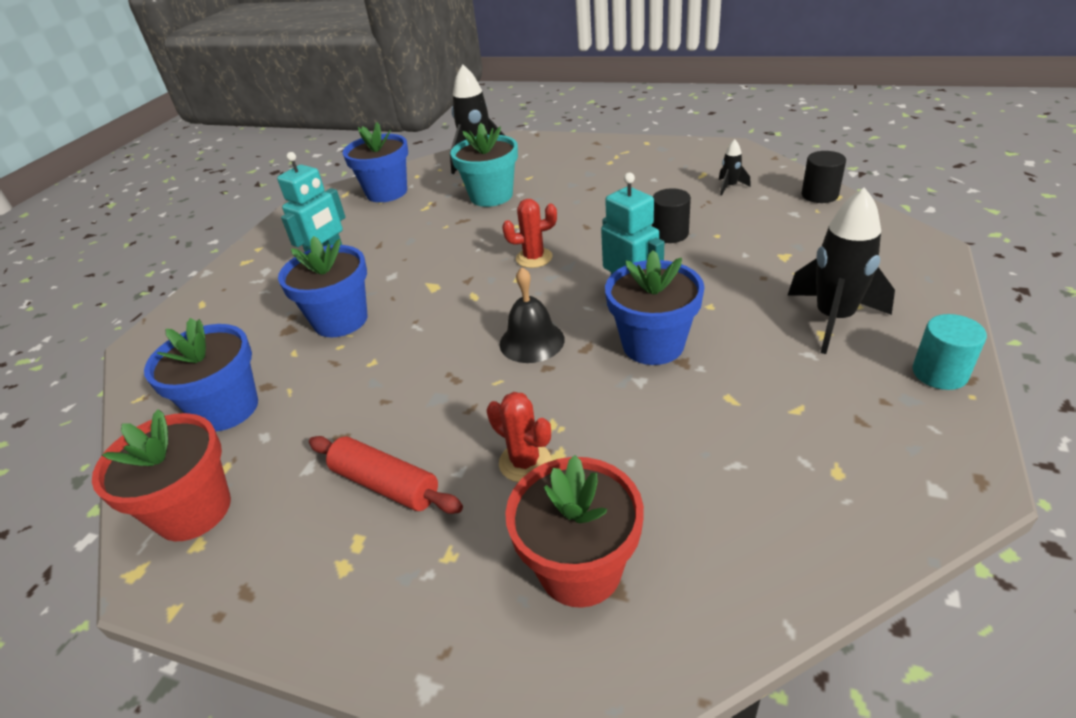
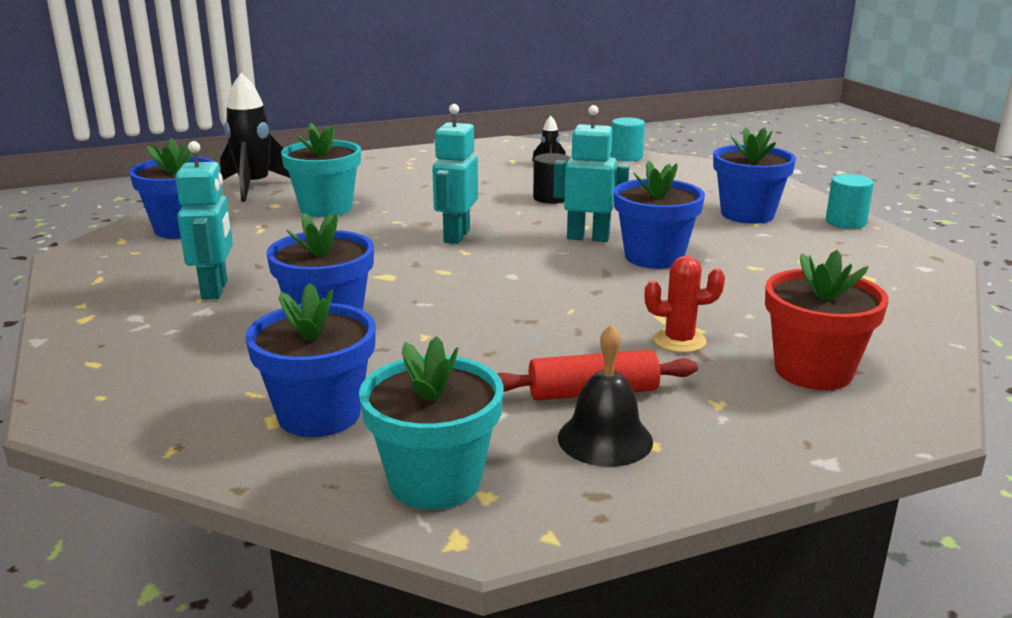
camera: 45 degrees left, 15 degrees down
(194, 510) = (435, 481): red flower pot -> turquoise flower pot
(531, 341) = (554, 281): black bell -> black bell (605, 439)
(534, 258) = (456, 236): red cactus -> turquoise robot
(819, 195) = (626, 157): black cylinder -> turquoise cylinder
(833, 319) = (747, 214): black rocket -> blue flower pot

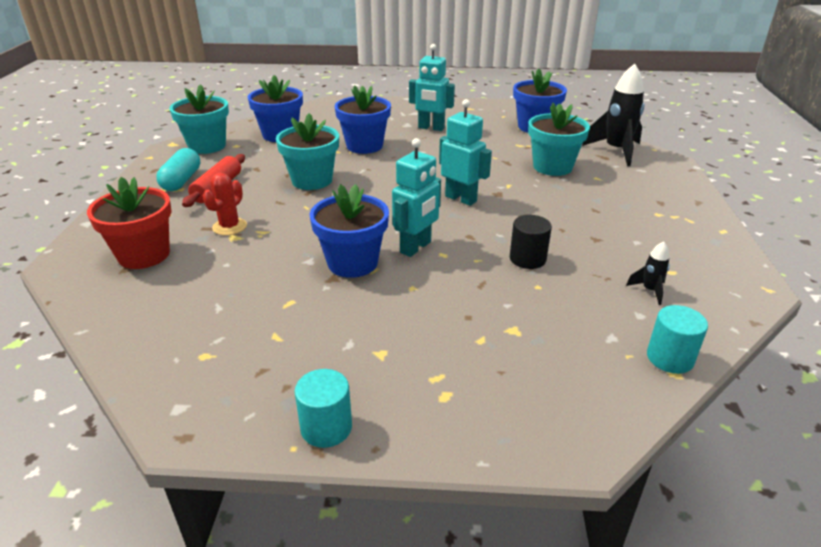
camera: 115 degrees right, 10 degrees up
(491, 328) = (312, 180): none -> turquoise flower pot
(605, 439) = (182, 180): black bell -> turquoise capsule
(747, 214) = (405, 360): blue flower pot -> none

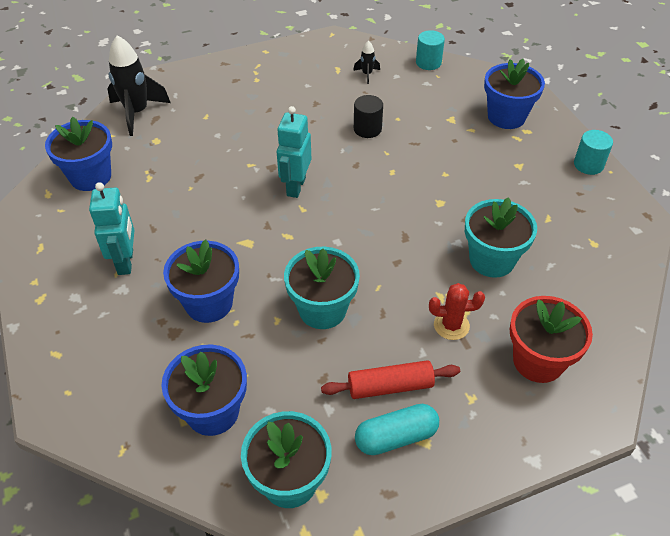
camera: 115 degrees left, 15 degrees up
(352, 263) = (441, 216): blue flower pot -> blue flower pot (506, 117)
(416, 247) = (393, 188): turquoise robot -> none
(552, 167) = (195, 145): turquoise flower pot -> turquoise flower pot (492, 260)

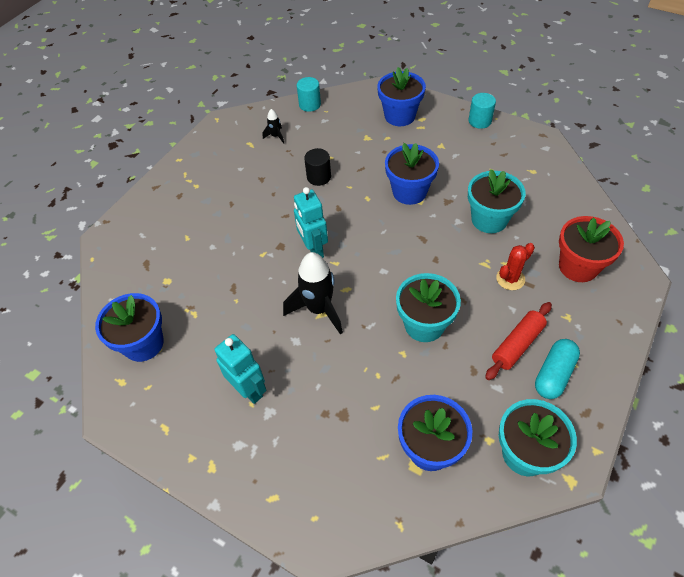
camera: 35 degrees left, 5 degrees up
(137, 113) = (125, 268): black rocket -> black rocket (319, 309)
(209, 303) = (344, 375): blue flower pot -> blue flower pot (409, 192)

